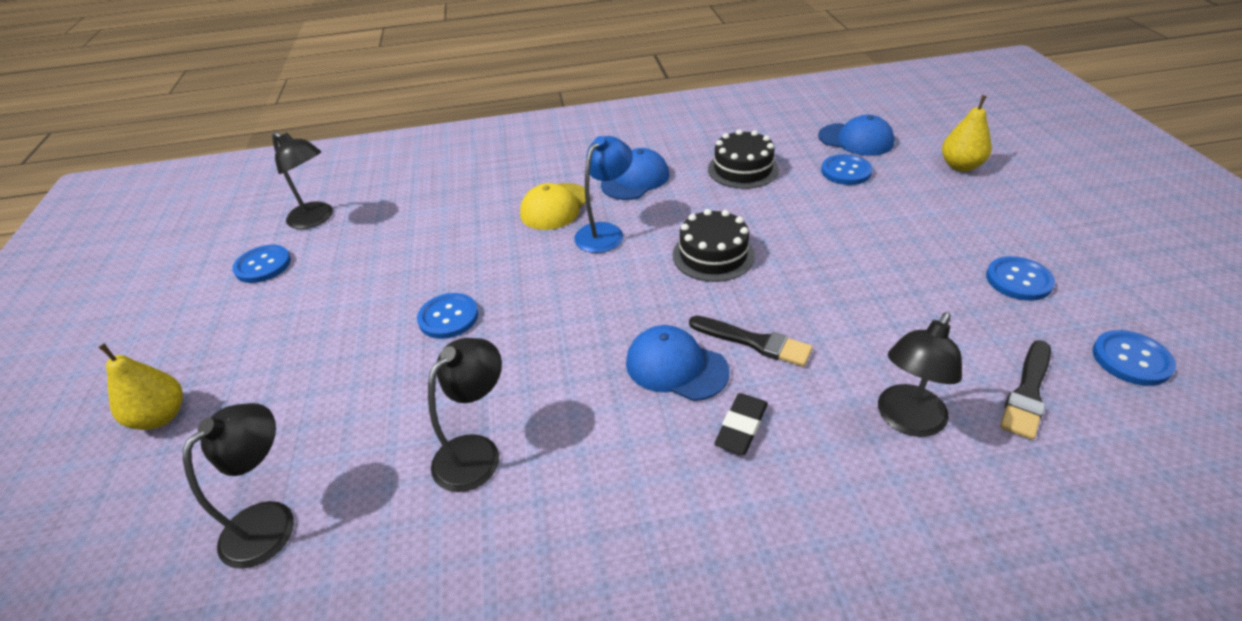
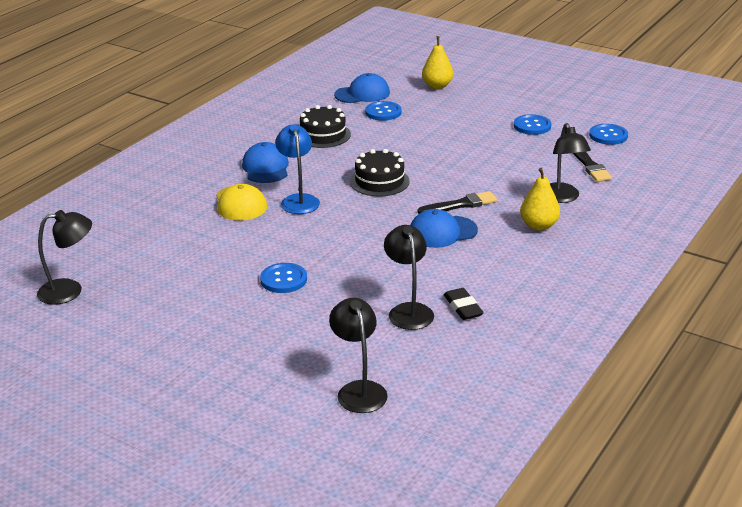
camera: 50 degrees left, 10 degrees down
(161, 417) = (198, 410): yellow pear -> yellow pear (539, 226)
(263, 265) = (89, 329): blue button -> none
(741, 427) = (506, 235): black eraser -> black eraser (463, 307)

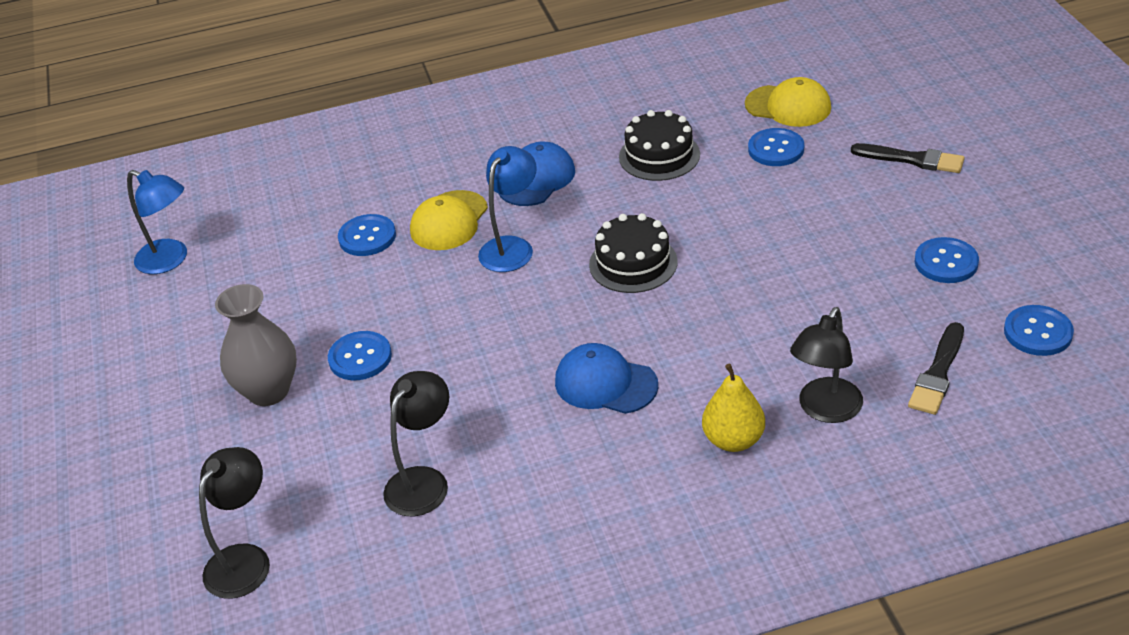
camera: 45 degrees right, 10 degrees up
(70, 291) = (170, 260): black lamp -> blue lamp
(198, 229) = (367, 237): none -> blue button
(248, 317) = (268, 391): none -> grey vase
(362, 94) = (788, 106): blue cap -> yellow cap
(437, 86) = (903, 132): yellow pear -> none
(460, 205) = (680, 351): black brush -> black brush (912, 159)
(463, 307) = (484, 514): black eraser -> none

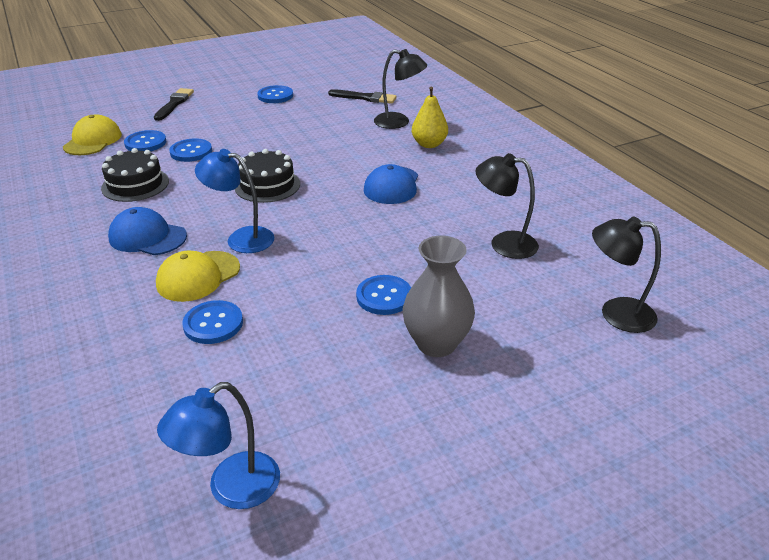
camera: 105 degrees left, 5 degrees down
(170, 260) = (232, 489): blue lamp -> blue lamp turned 150 degrees counterclockwise
(449, 221) = (198, 276): yellow cap -> yellow cap turned 120 degrees clockwise
(1038, 332) = (332, 78): blue button -> blue button (191, 152)

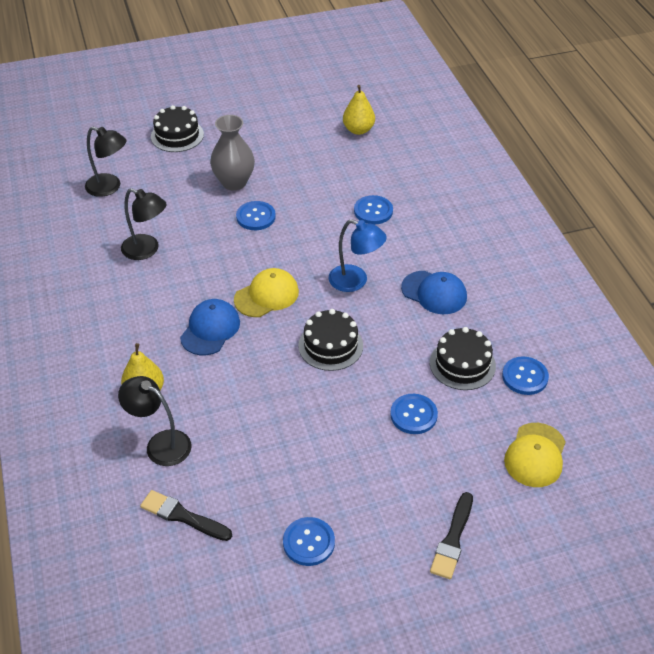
camera: 170 degrees left, 10 degrees up
(145, 143) = (470, 441): blue button -> blue button (525, 377)
(198, 276) = (387, 249): yellow cap -> yellow cap (266, 295)
(232, 489) = (358, 130): blue lamp -> yellow pear
(583, 423) = (177, 135): none -> black cake

